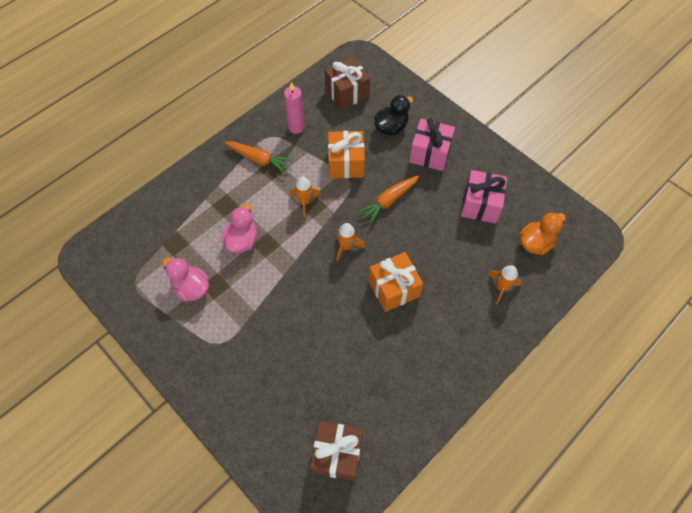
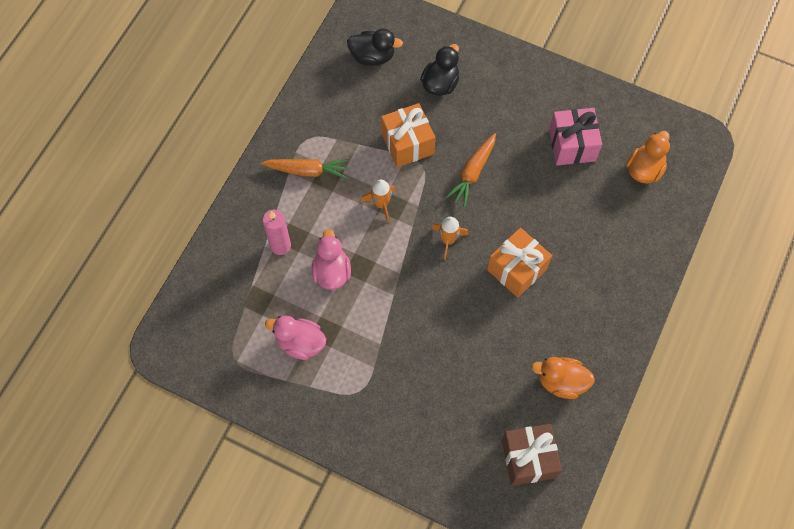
camera: 20 degrees left, 5 degrees up
(296, 127) = (332, 118): pink candle -> pink candle (280, 245)
(347, 93) = (372, 56): brown gift -> black duck
(393, 396) = (561, 382): none -> orange duck
(430, 153) = (495, 102): pink gift -> none
(501, 287) = (626, 230): orange rocket -> none

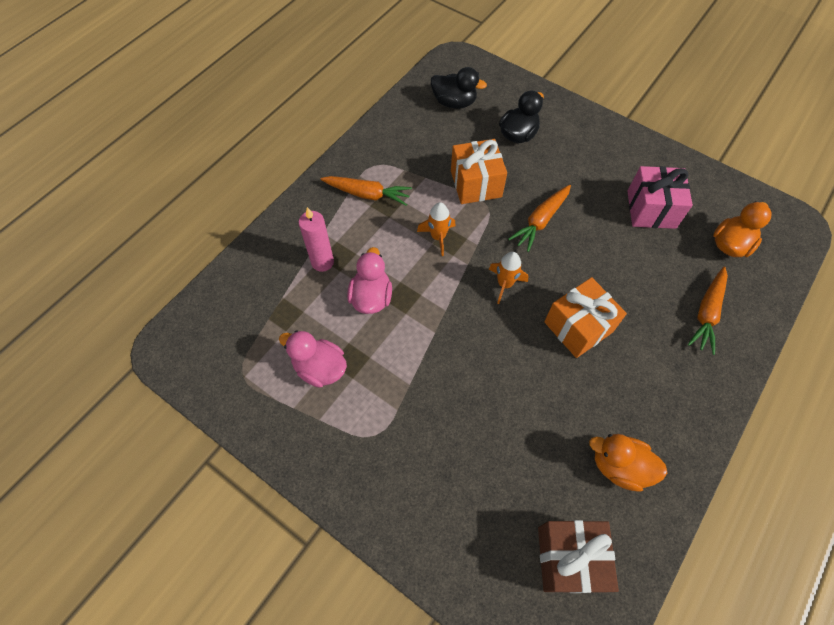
camera: 10 degrees right, 5 degrees down
(626, 239) = (707, 313): none -> orange carrot

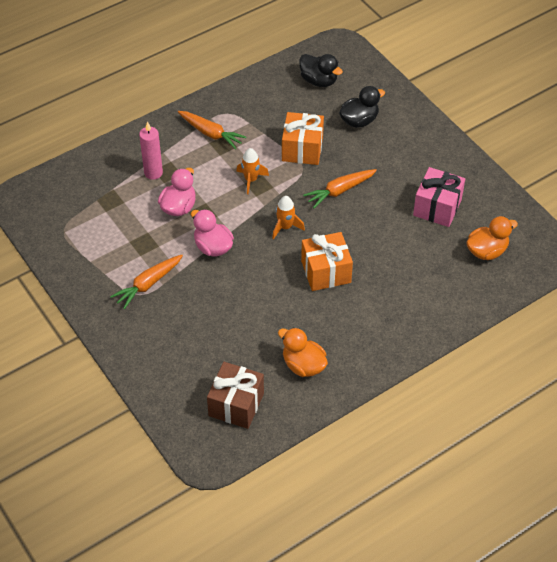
camera: 20 degrees right, 10 degrees down
(320, 368) = (119, 242): pink duck -> pink duck (213, 247)
(707, 313) = (434, 292): orange carrot -> orange carrot (148, 284)

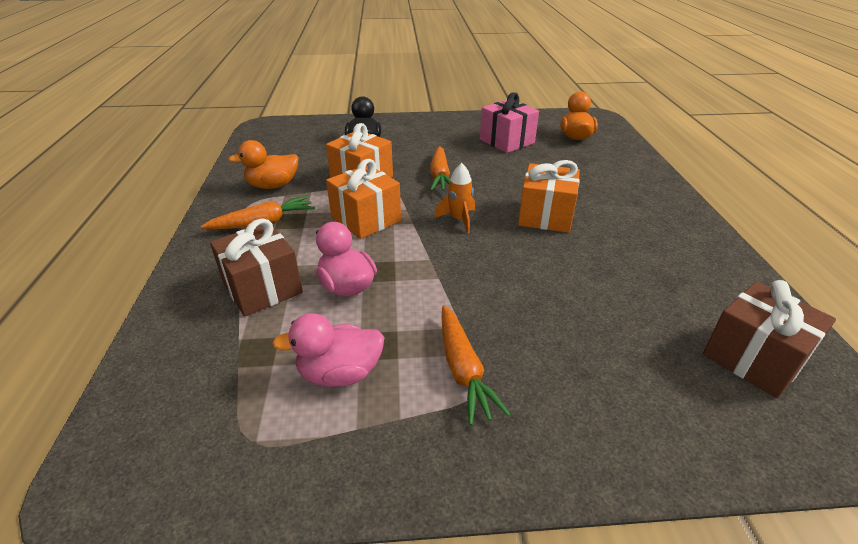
camera: 60 degrees left, 15 degrees down
(153, 173) = (262, 288): pink candle -> brown gift
(213, 247) = (443, 281): pink duck -> pink duck (340, 373)
(251, 180) = (366, 219): orange rocket -> orange gift
(303, 365) = (689, 275): orange duck -> orange duck (273, 186)
(319, 81) = (289, 145): black duck -> none

